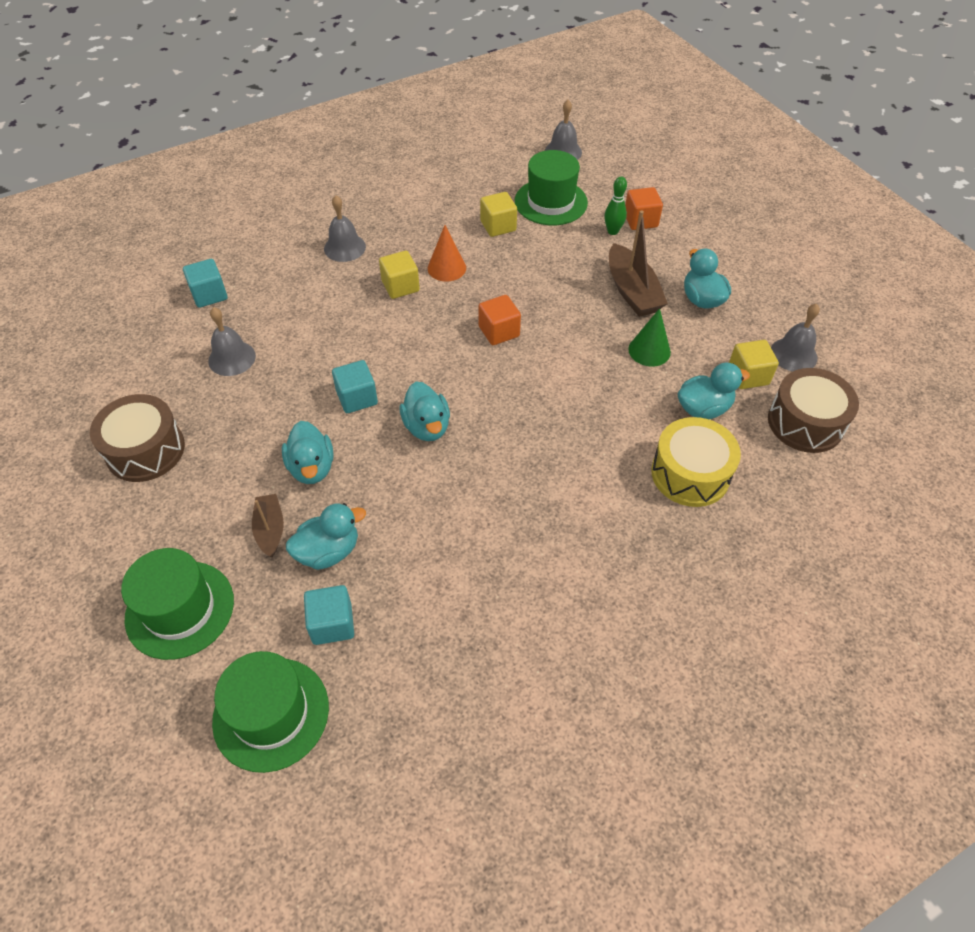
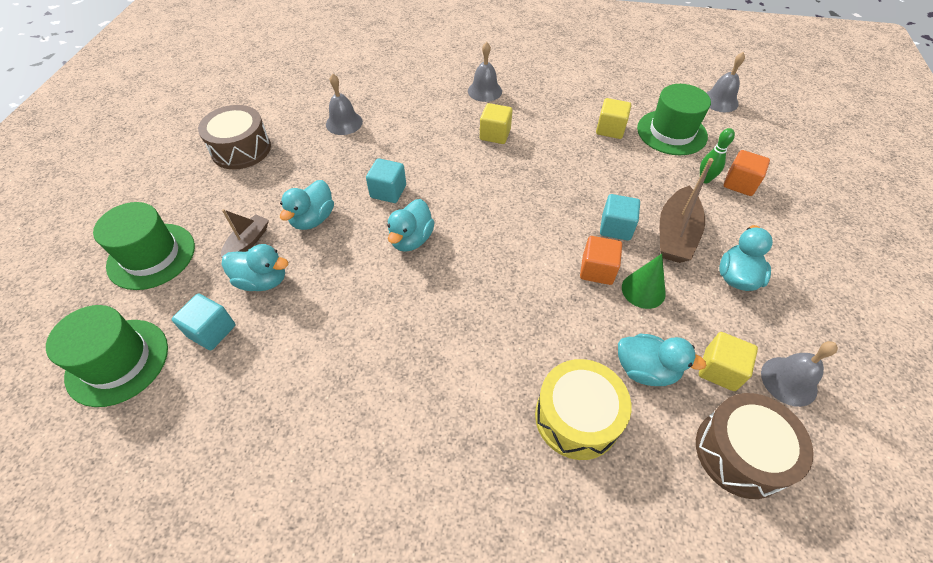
camera: 40 degrees right, 0 degrees up
(209, 295) = (373, 79): turquoise cube -> turquoise cube (616, 228)
(446, 268) = (540, 139): orange cone -> none
(499, 331) = (532, 204): orange cube -> orange cube (597, 270)

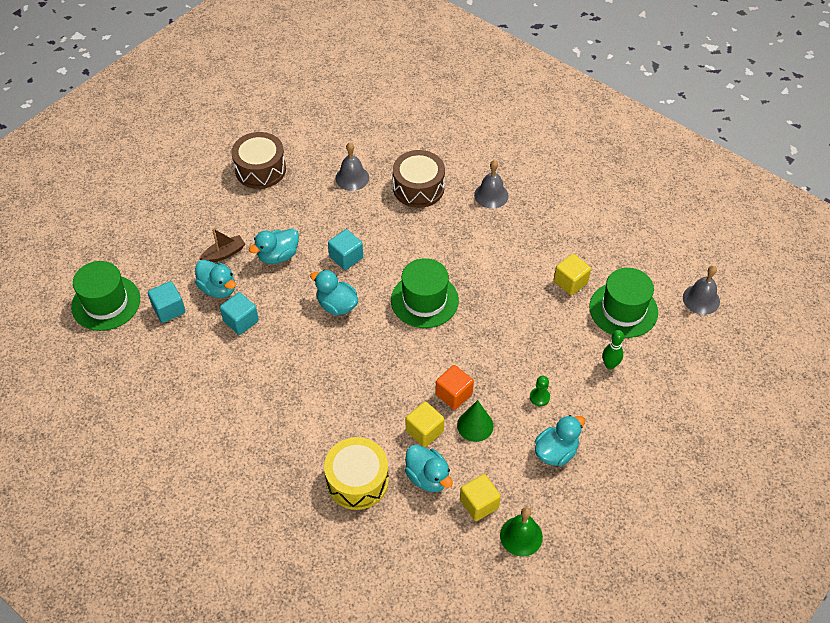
camera: 30 degrees right, 0 degrees up
(151, 256) = (157, 235): green hat -> green hat (424, 300)
(411, 239) = (337, 305): turquoise duck -> turquoise duck turned 75 degrees clockwise
(495, 134) = (466, 243): yellow cube -> yellow cube (424, 431)
(616, 228) = (497, 369): turquoise cube -> turquoise cube (241, 321)
(675, 234) = (539, 397): brown boat -> green pawn
(739, 183) = (637, 382): orange cube -> none
(740, 453) = (444, 556): brown drum -> brown drum (418, 188)
(789, 381) = (521, 536): grey bell -> green bell

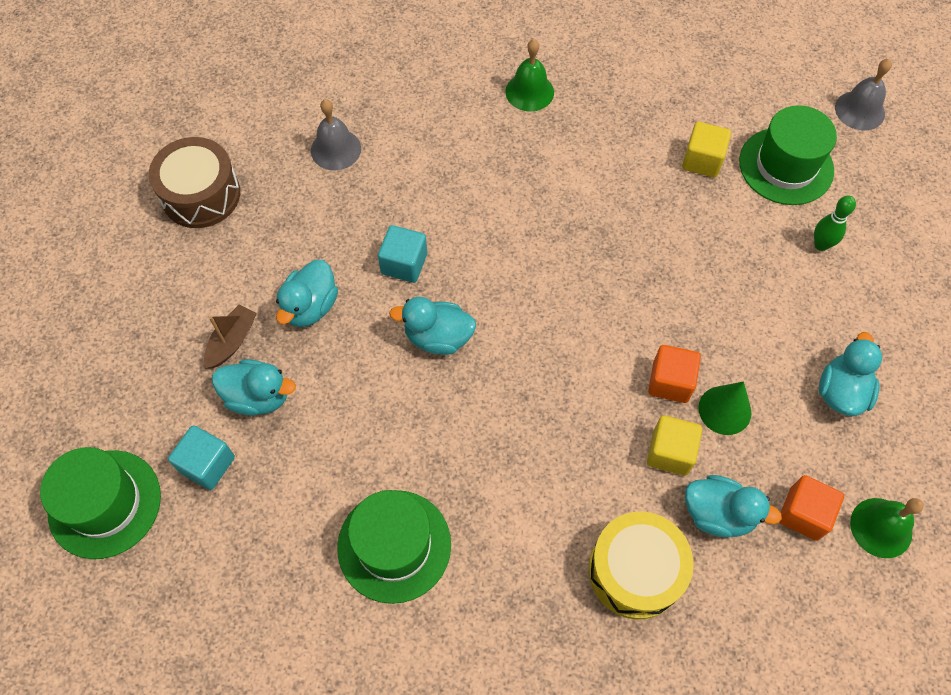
camera: 30 degrees left, 10 degrees up
(241, 321) = (323, 427): turquoise cube -> none
(418, 188) = (432, 123): brown drum -> none
(424, 300) = (545, 273): green hat -> green hat (394, 545)
(479, 504) = (803, 514): yellow cube -> orange cube
(491, 195) = (529, 92): grey bell -> green bell
(539, 397) = (772, 330): green pawn -> none

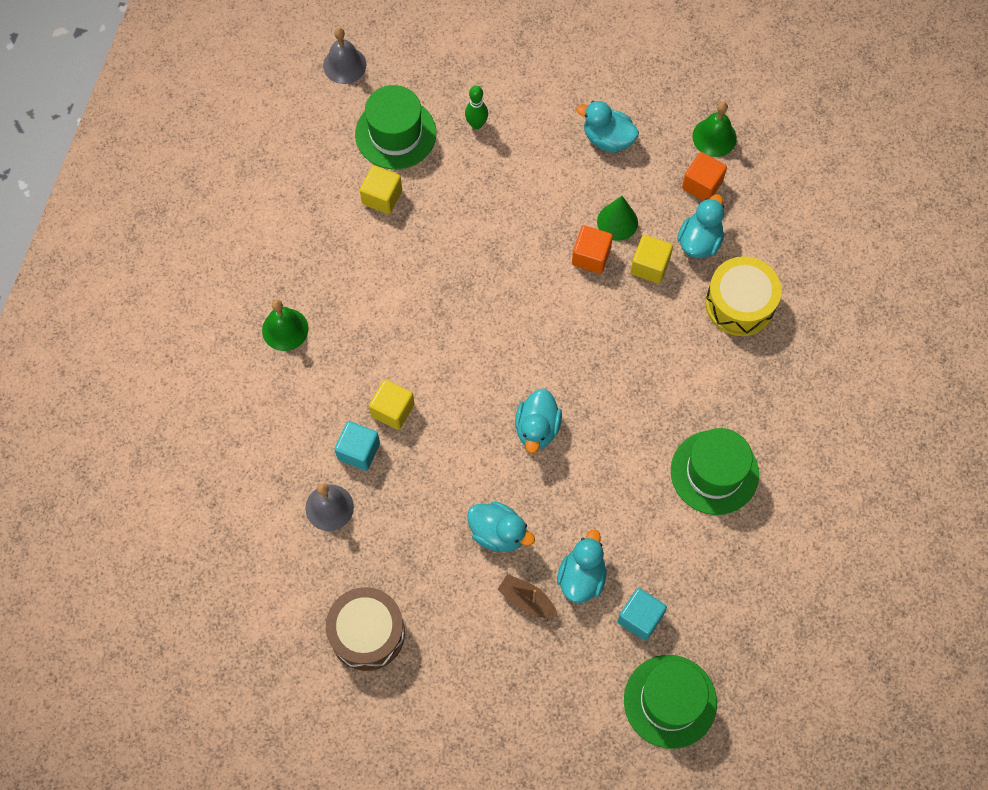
camera: 85 degrees left, 5 degrees up
(404, 264) = (462, 452): turquoise cube -> turquoise cube (358, 451)
(448, 194) = (392, 410): none -> yellow cube

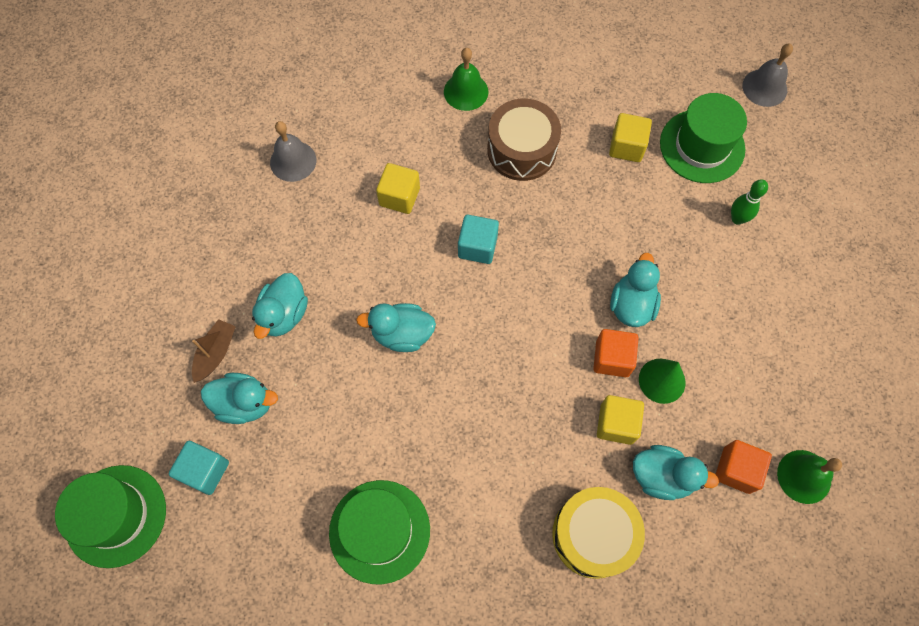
camera: 80 degrees right, 0 degrees up
(358, 451) = (352, 175): turquoise cube -> turquoise cube (477, 247)
(367, 633) = (173, 215): brown drum -> brown drum (522, 150)
(607, 139) = (763, 355): turquoise duck -> turquoise duck (631, 305)

